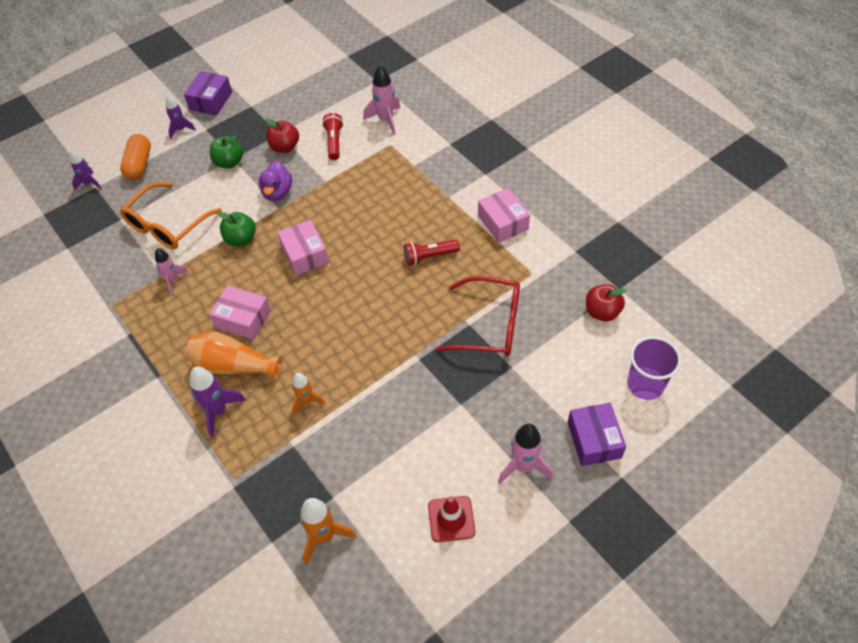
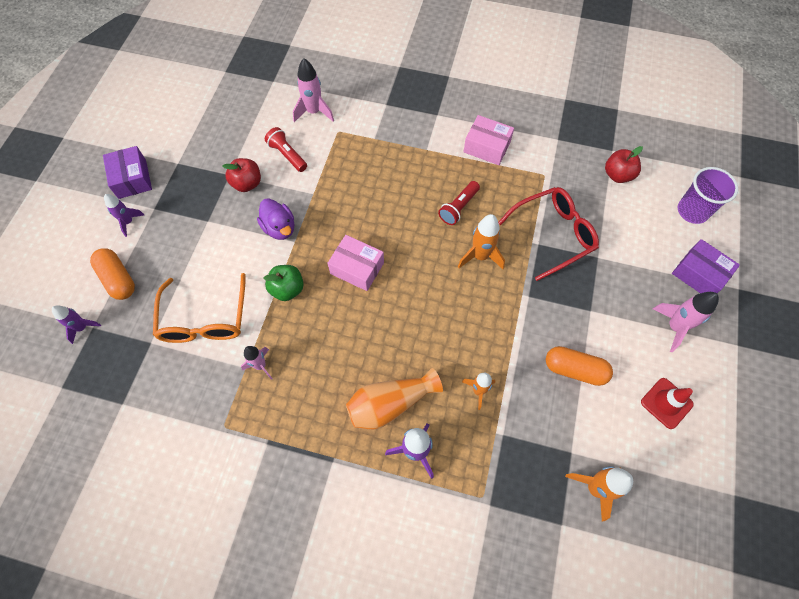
camera: 40 degrees left, 10 degrees up
(229, 162) = (208, 226): green apple -> none
(243, 319) = (358, 358): pink box -> none
(399, 439) = (574, 369): none -> orange capsule
(409, 304) = (480, 256): none -> orange rocket

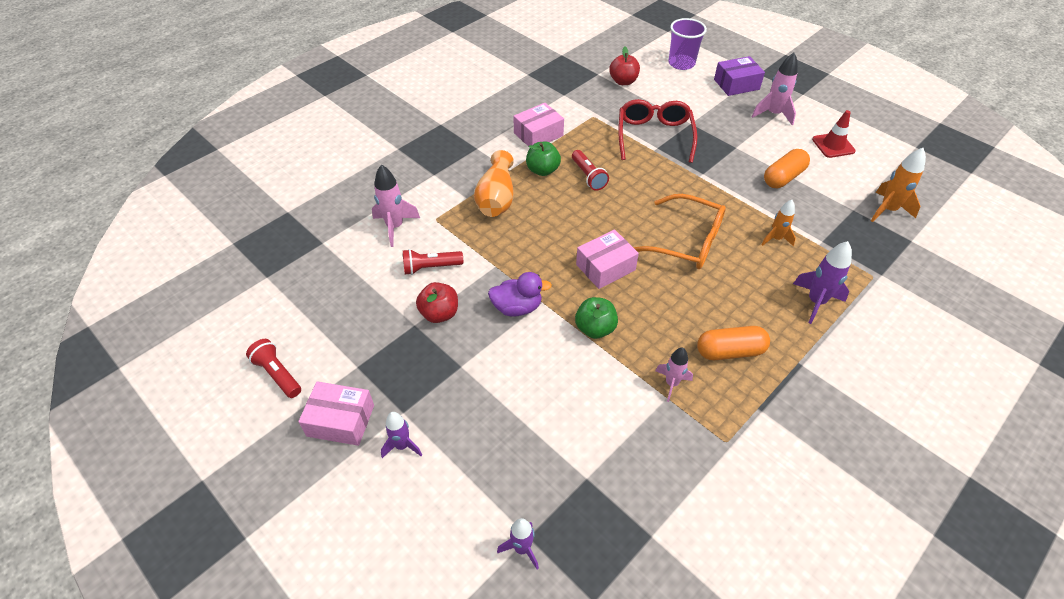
camera: 60 degrees left, 15 degrees down
(118, 279) = (477, 484): orange capsule -> orange capsule (730, 351)
(132, 179) = (341, 420): purple box -> pink box
(151, 126) = (277, 374): none -> red flashlight
(204, 319) = (587, 413): orange glasses -> orange glasses (686, 241)
(390, 404) = (761, 300): orange vase -> orange vase (496, 198)
(442, 172) = (542, 170): none -> green apple
(480, 256) = (647, 184): orange rocket -> none

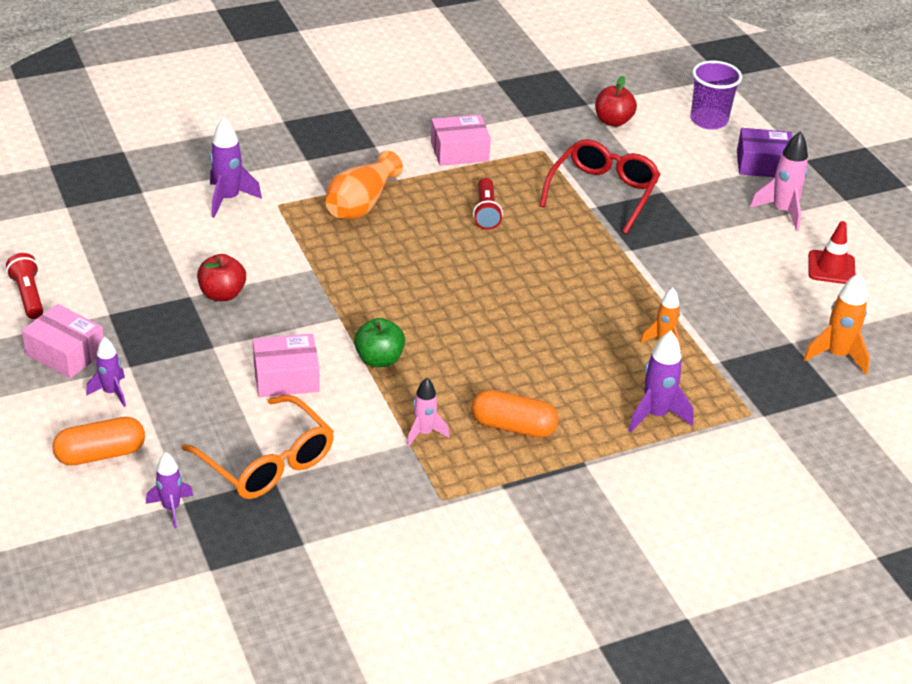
camera: 20 degrees right, 10 degrees down
(395, 227) = (228, 199): pink rocket -> purple rocket
(430, 267) = (241, 249): red flashlight -> none
(517, 307) = (308, 314): purple duck -> none
(542, 170) = (436, 191): green apple -> none
(605, 267) = (435, 307): pink box -> pink box (286, 377)
(686, 241) = (551, 311): orange glasses -> orange glasses (267, 462)
(783, 177) = (731, 283): orange capsule -> orange capsule (101, 454)

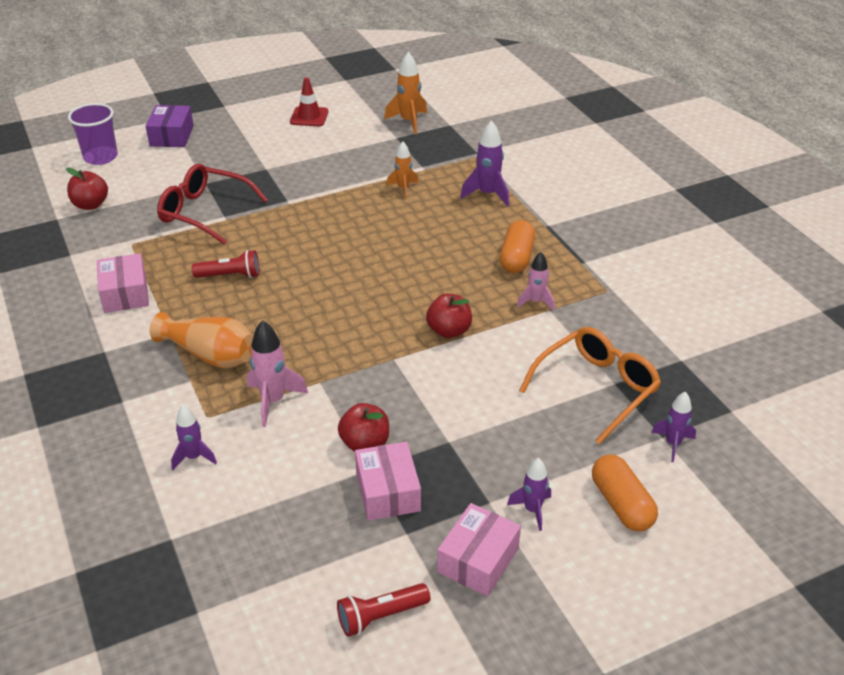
camera: 90 degrees left, 0 degrees up
(228, 199) = (194, 457): purple rocket -> purple rocket, size x0.66
(286, 377) = (484, 386): pink box -> pink box (387, 492)
(379, 359) = (449, 331): green apple -> red apple
(782, 211) = (238, 131): pink rocket -> pink rocket (273, 401)

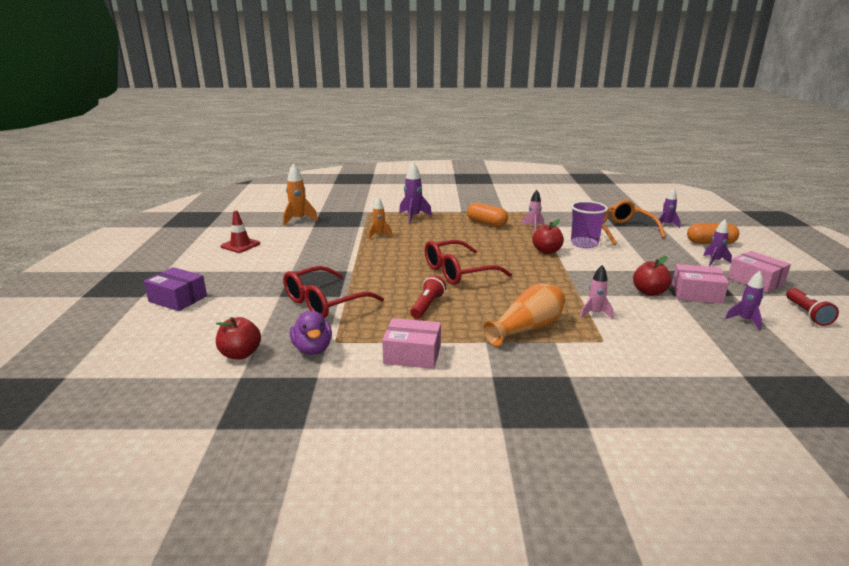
camera: 65 degrees left, 15 degrees down
(100, 157) = (157, 338): purple cup -> purple cup (584, 243)
(113, 237) = (312, 349): none -> purple duck
(194, 457) = (651, 353): purple rocket -> purple rocket (745, 321)
(273, 401) = (594, 313): pink rocket -> pink rocket, size x0.66
(331, 274) = (458, 272): none -> red glasses

